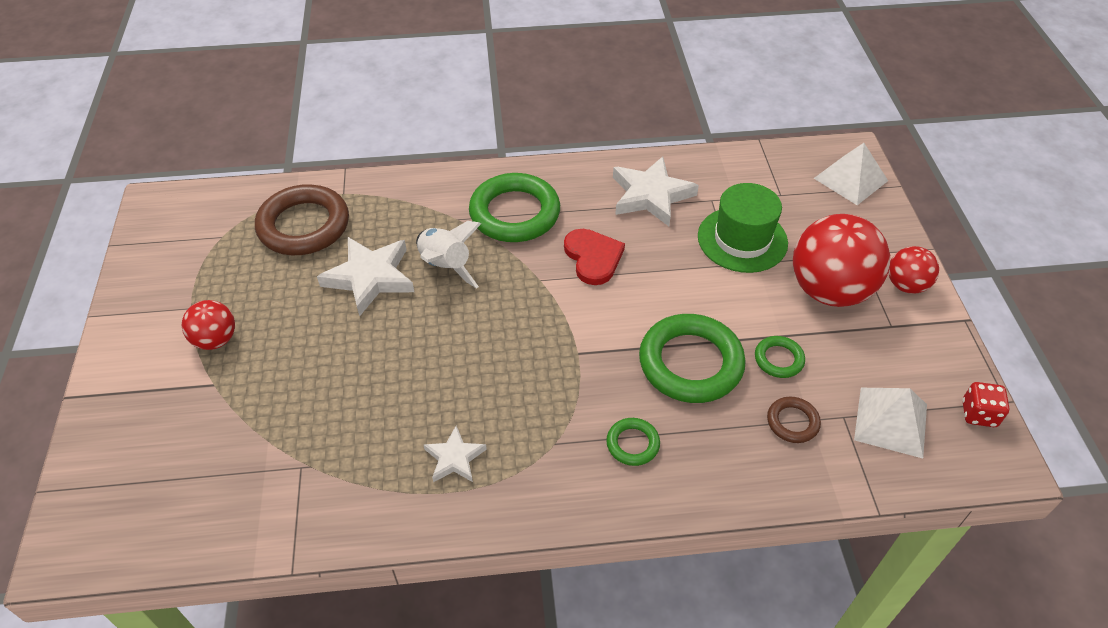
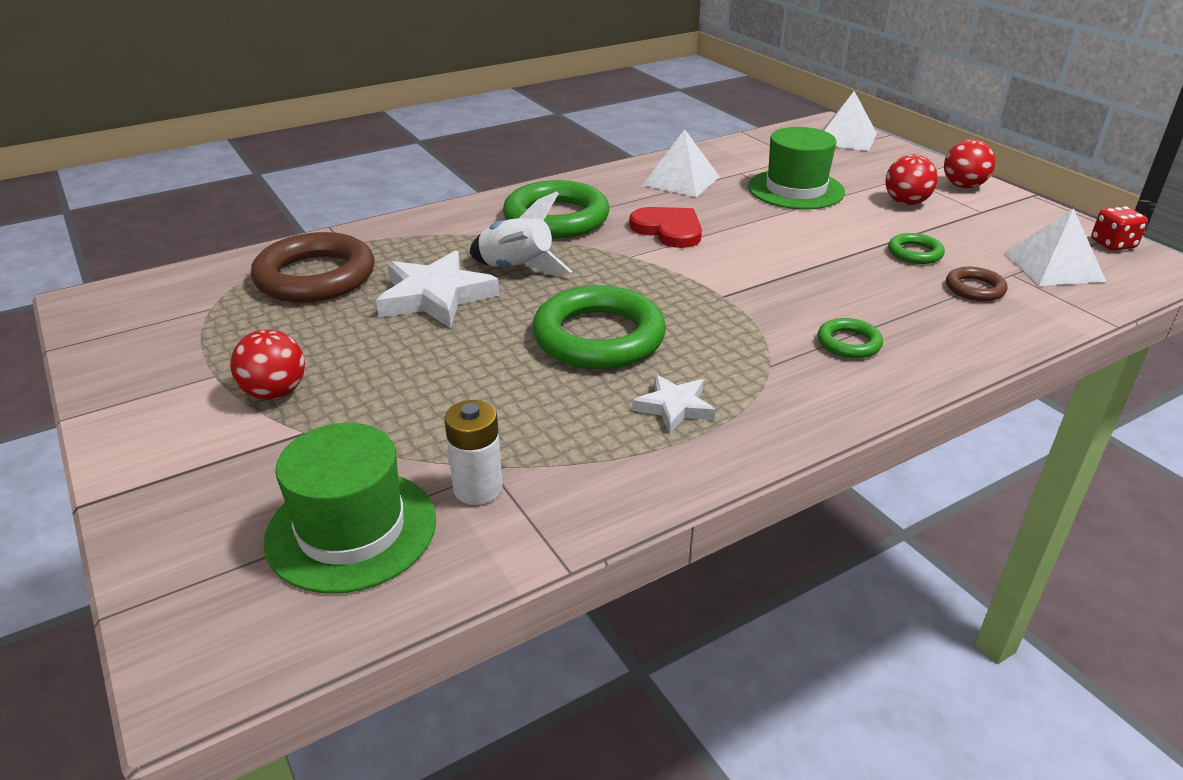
camera: 25 degrees left, 15 degrees down
(193, 482) = (351, 530): none -> green hat
(282, 480) = (478, 488): none -> white battery
(651, 195) = (681, 180): white star -> white pyramid
(690, 363) = (840, 275): green ring -> green ring (599, 337)
(829, 290) = (906, 202): red ball -> red ball, size x0.52

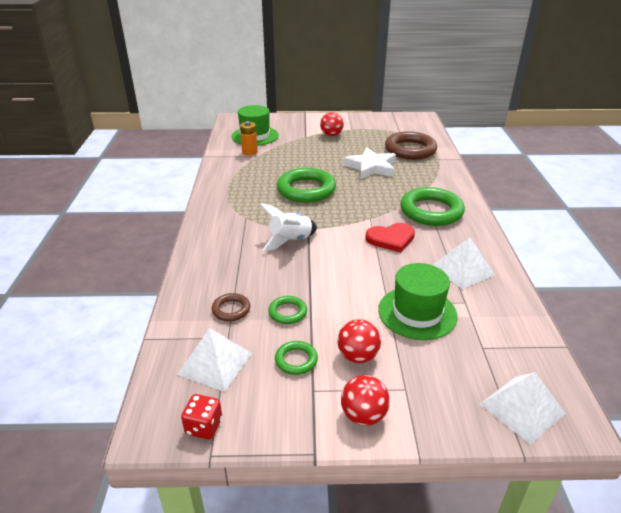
camera: 120 degrees right, 0 degrees up
(478, 488) = (249, 152): white battery -> orange battery
(517, 269) = (381, 188): white rocket -> white rocket (290, 240)
(674, 407) = (246, 189): white star -> none
(848, 343) = (236, 242): green ring -> green ring (296, 360)

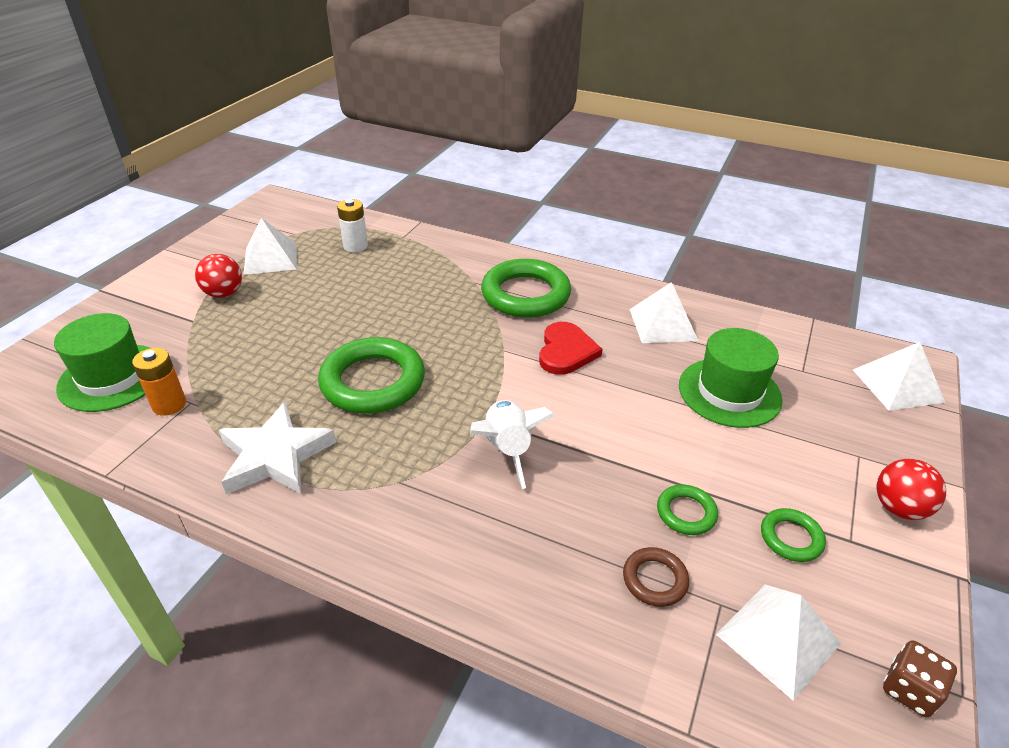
camera: 65 degrees left, 5 degrees up
(204, 426) = (909, 690): red dice -> brown dice
(358, 356) = (796, 474): red ball -> none
(371, 134) = (270, 258): none -> white pyramid
(371, 167) = (369, 296): white star -> white star (275, 456)
(410, 150) = (355, 246): brown ring -> white battery

